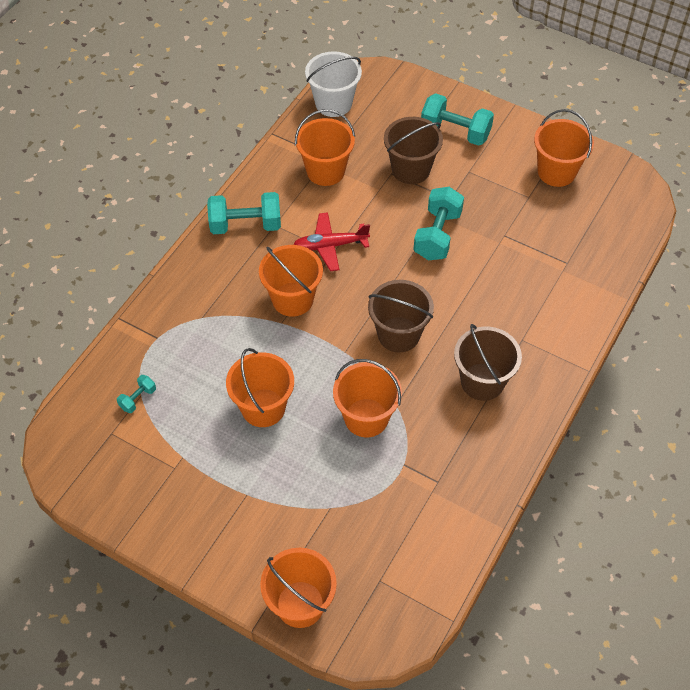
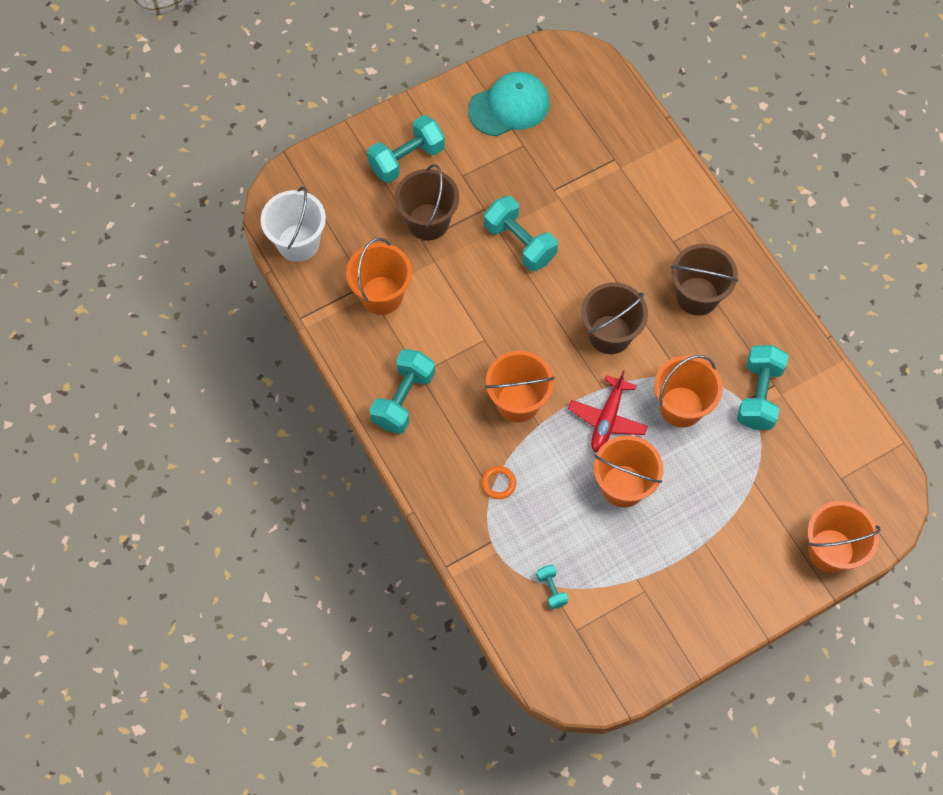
camera: 60 degrees left, 10 degrees up
(211, 319) = (498, 483): none -> orange ring
(330, 246) = (475, 338): red plane -> red plane (607, 419)
(418, 473) = (758, 395): none -> turquoise dumbbell
(556, 172) = (509, 106): orange bucket -> turquoise cap

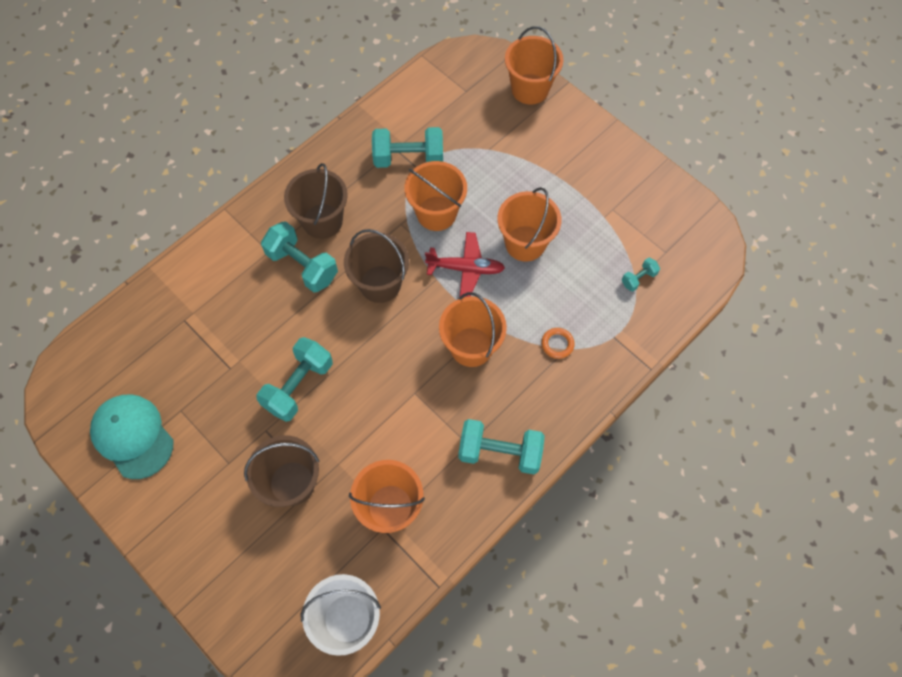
camera: 105 degrees left, 0 degrees up
(407, 159) = (217, 528): turquoise dumbbell -> turquoise dumbbell (302, 266)

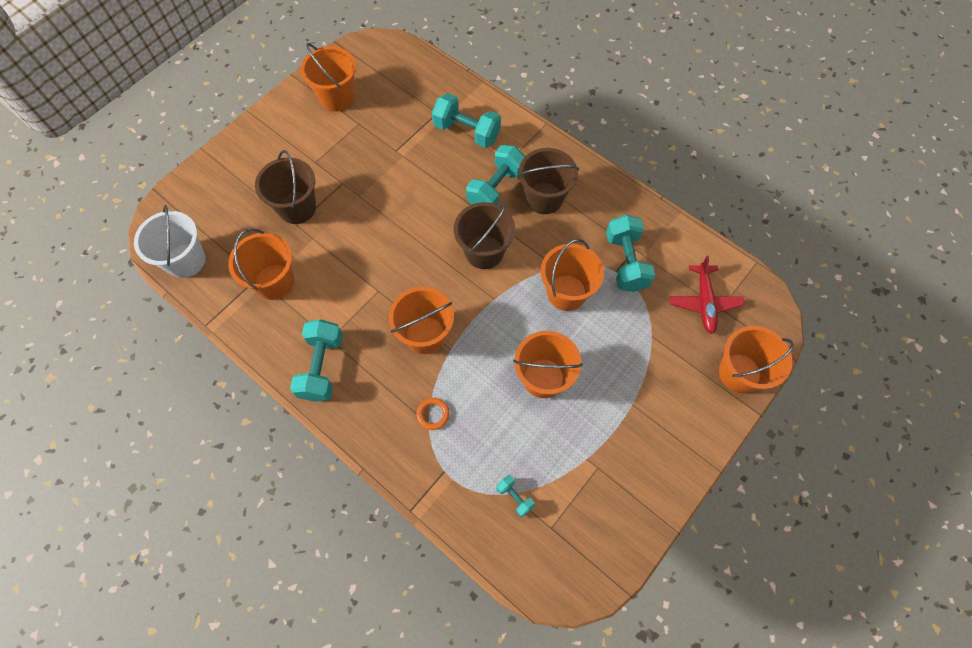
camera: 85 degrees right, 0 degrees up
(132, 436) = (337, 97): turquoise cap -> orange bucket
(298, 386) = (381, 201): turquoise dumbbell -> turquoise dumbbell (466, 131)
(466, 269) = (508, 324): red plane -> red plane (704, 302)

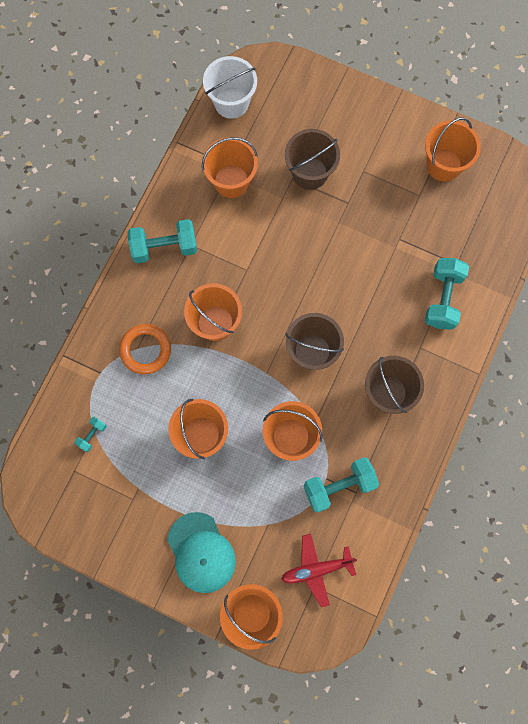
camera: 75 degrees right, 10 degrees up
(433, 414) = (145, 350): orange ring -> orange ring, size x1.80
(496, 189) = (384, 344): turquoise dumbbell -> none
(669, 408) = (201, 552): none -> turquoise cap

